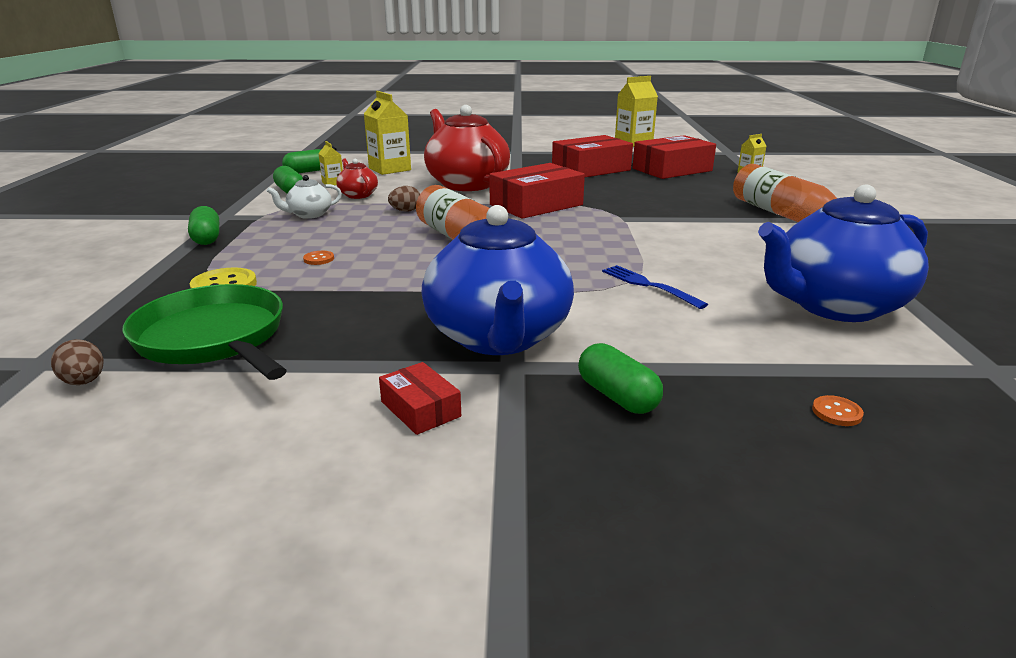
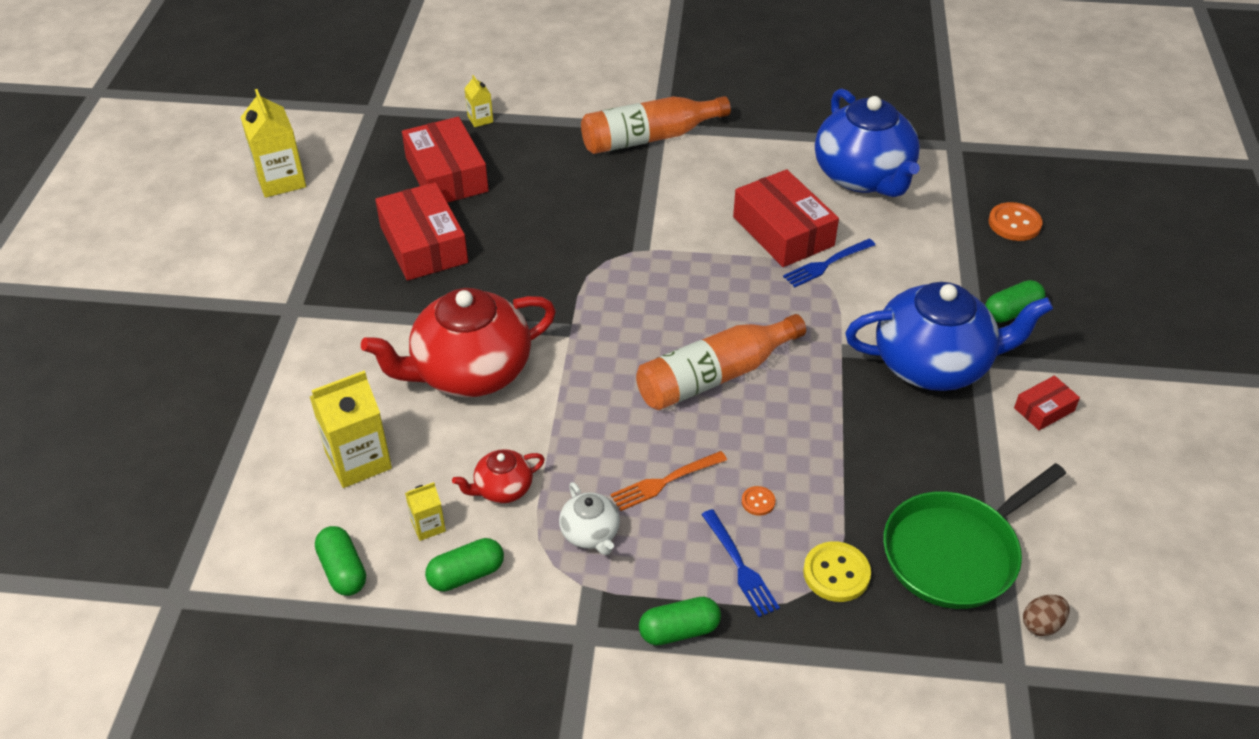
camera: 85 degrees left, 20 degrees up
(254, 254) = (740, 566): none -> blue fork
(351, 231) = (665, 481): none -> orange fork
(405, 211) = (588, 433): brown egg -> none
(536, 205) = (580, 312): red box -> red box (783, 231)
(836, 412) = (1014, 223): orange button -> orange button, size x1.89

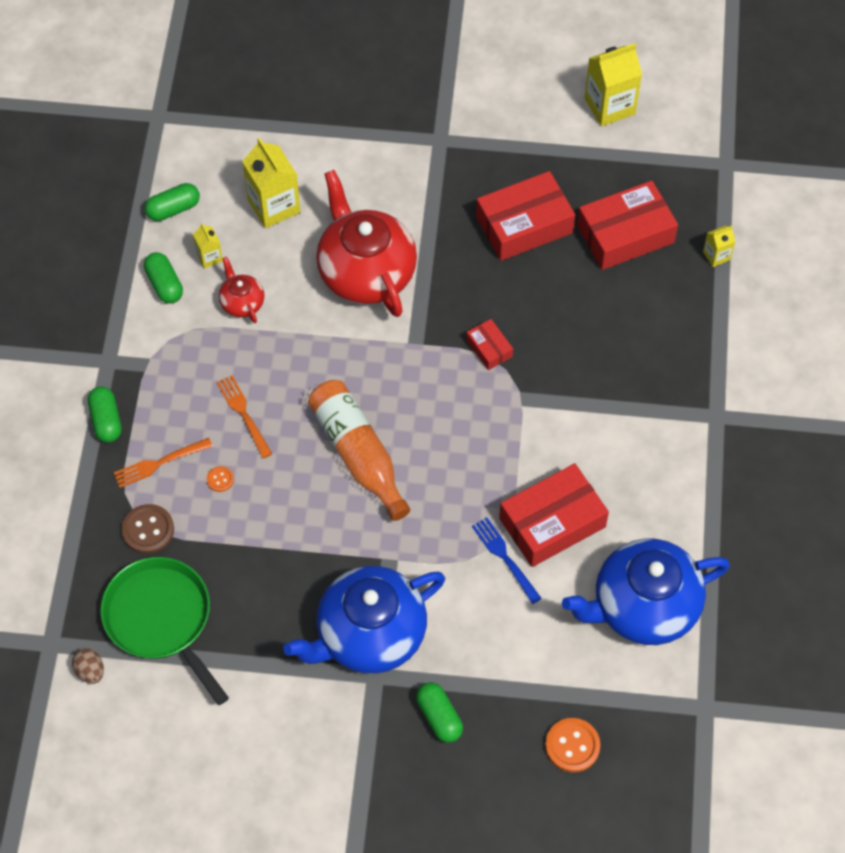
camera: 90 degrees right, 15 degrees up
(590, 533) = (196, 362): white teapot -> none
(649, 138) = (696, 407): orange bottle -> none
(740, 566) = (159, 463): blue fork -> orange fork
(836, 573) = (148, 530): yellow button -> brown button
(933, 364) = (369, 635): blue teapot -> blue teapot turned 60 degrees clockwise
(1044, 409) = (312, 720): red box -> red box (489, 348)

